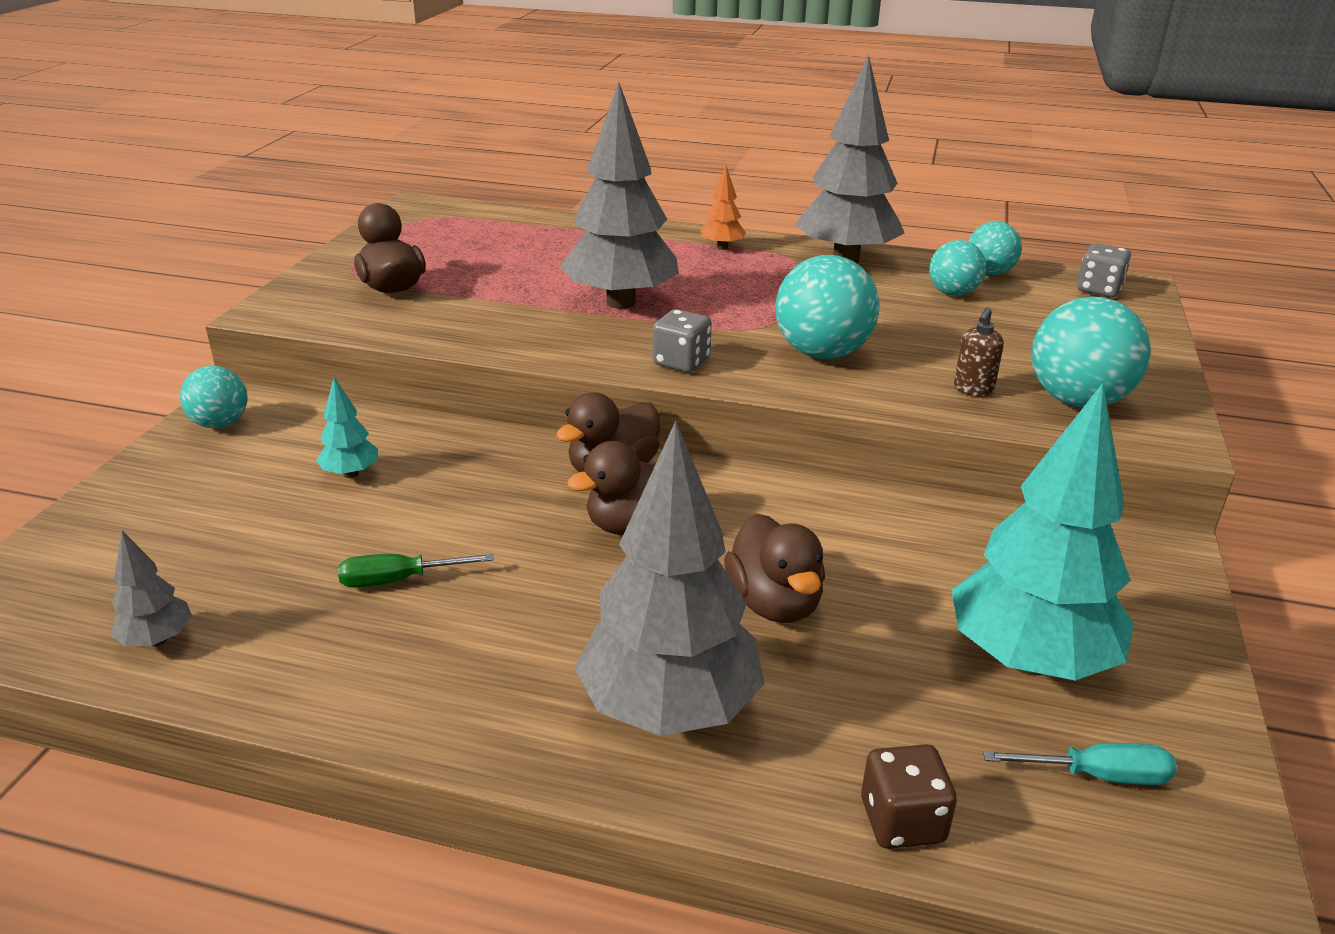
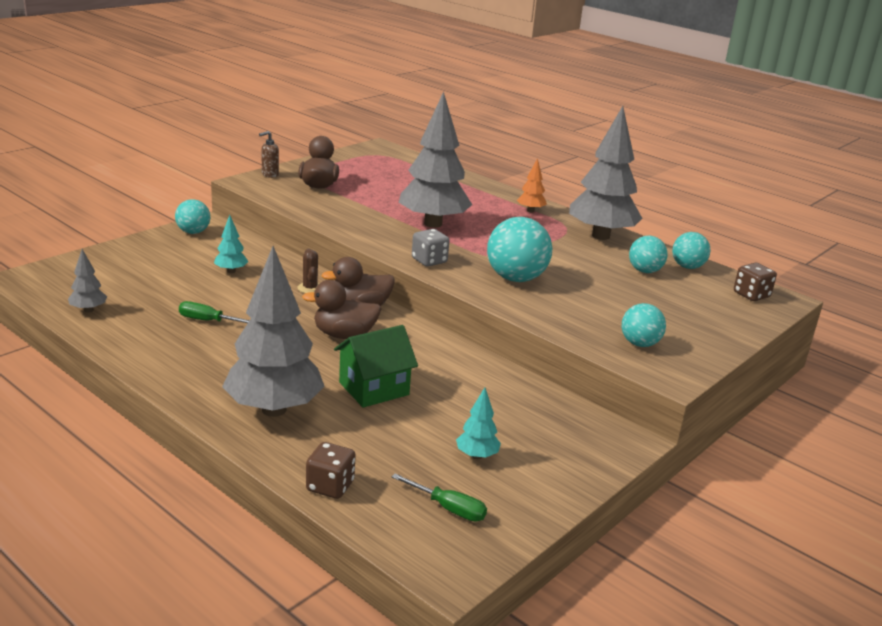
camera: 25 degrees right, 5 degrees down
(505, 462) = (310, 288): none -> brown cactus
(774, 603) = (374, 388): brown duck -> green house
(973, 390) = (581, 320): brown soap dispenser -> brown soap dispenser (270, 174)
(1028, 660) = (476, 456): turquoise tree -> turquoise tree, size x0.44
(1077, 401) = (639, 344): turquoise ball -> turquoise ball, size x0.60
(1097, 775) = (448, 508): turquoise screwdriver -> green screwdriver
(1099, 289) = (751, 295): grey dice -> brown dice

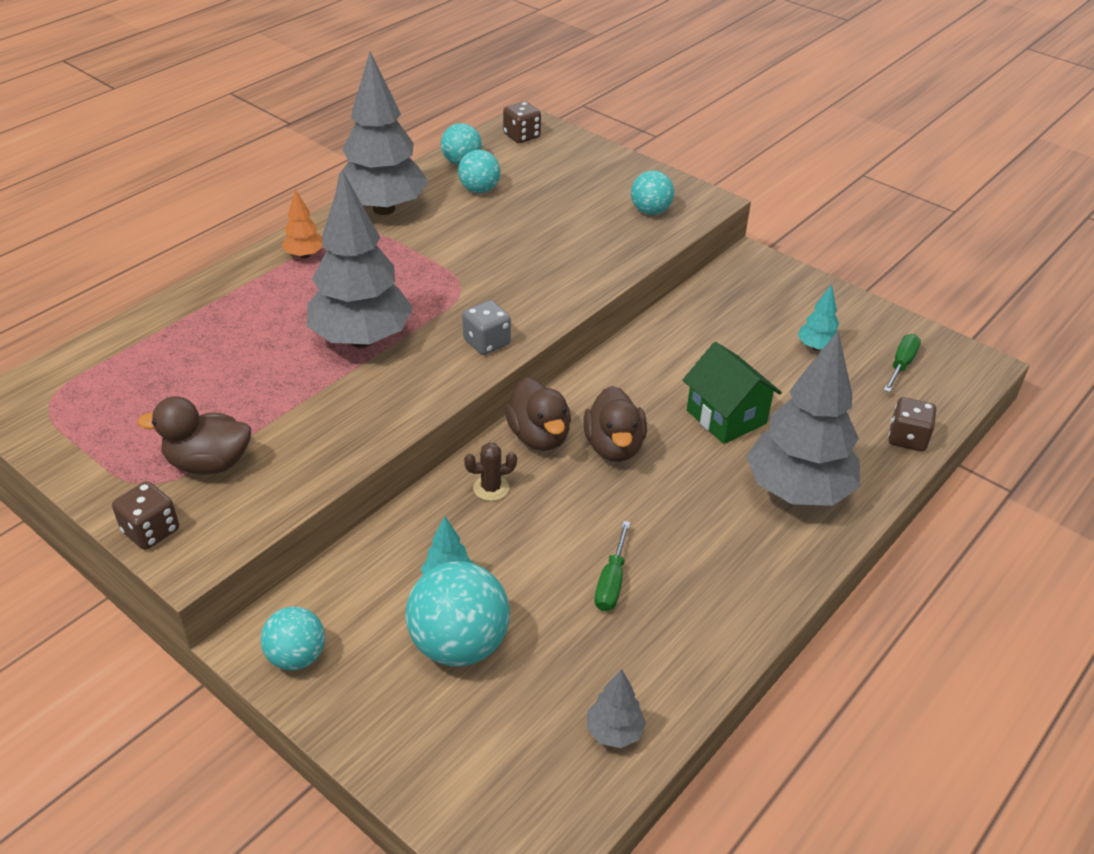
camera: 90 degrees left, 15 degrees up
(270, 174) = (151, 531): brown soap dispenser -> brown dice
(515, 278) = (522, 277): turquoise ball -> turquoise ball (459, 644)

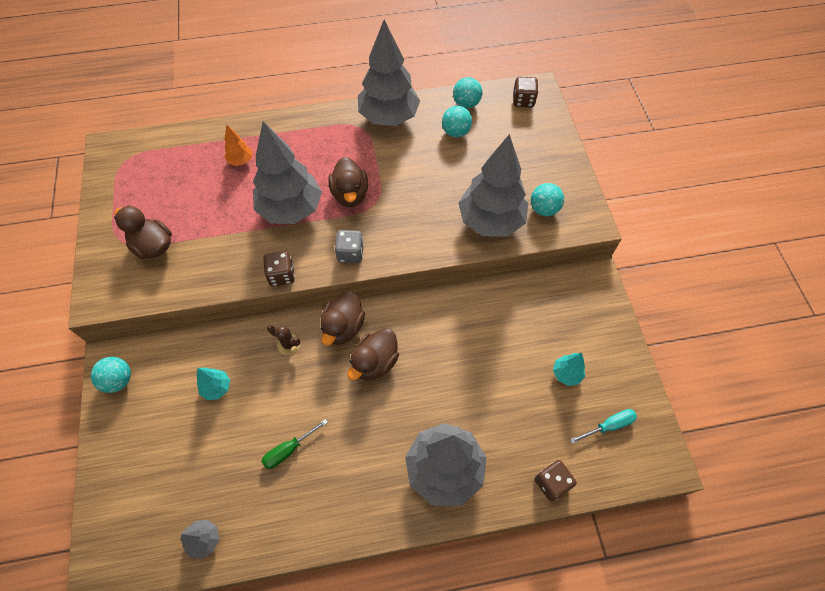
camera: 40 degrees right, 20 degrees up
(151, 531) = (97, 271): brown dice -> brown dice (281, 275)
(305, 255) = (317, 129): orange tree -> orange tree (241, 161)
(421, 293) = (350, 194): none -> brown duck
(459, 644) = (187, 429): turquoise ball -> none
(609, 244) = (490, 221): none -> grey tree
(726, 417) = (457, 387): green house -> none
(901, 365) = (608, 426): green screwdriver -> turquoise screwdriver

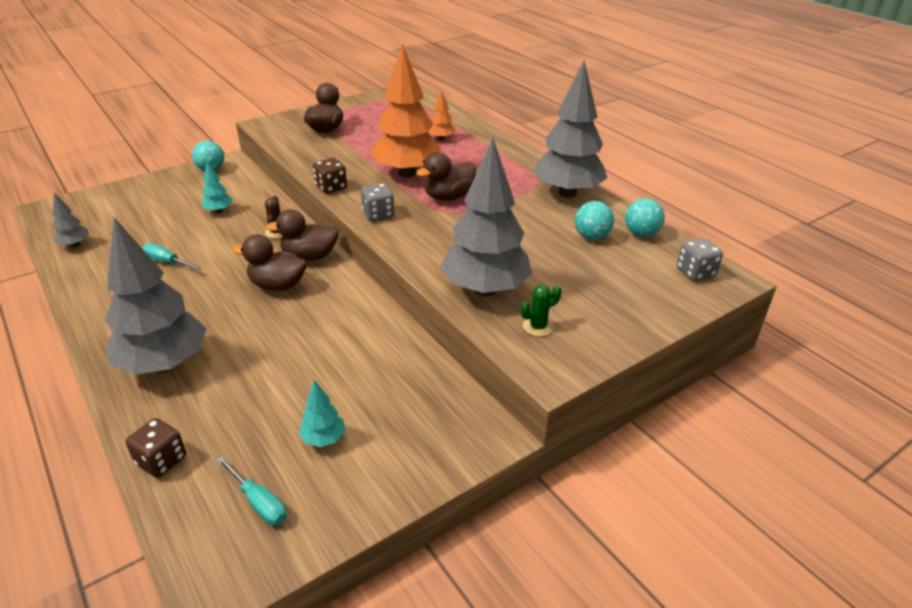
camera: 65 degrees right, 25 degrees down
(289, 450) = (166, 262): green screwdriver -> turquoise screwdriver
(291, 209) = (407, 173): grey tree -> orange tree
(523, 100) = (695, 272): brown dice -> grey dice
(544, 209) = (538, 326): turquoise ball -> green cactus

